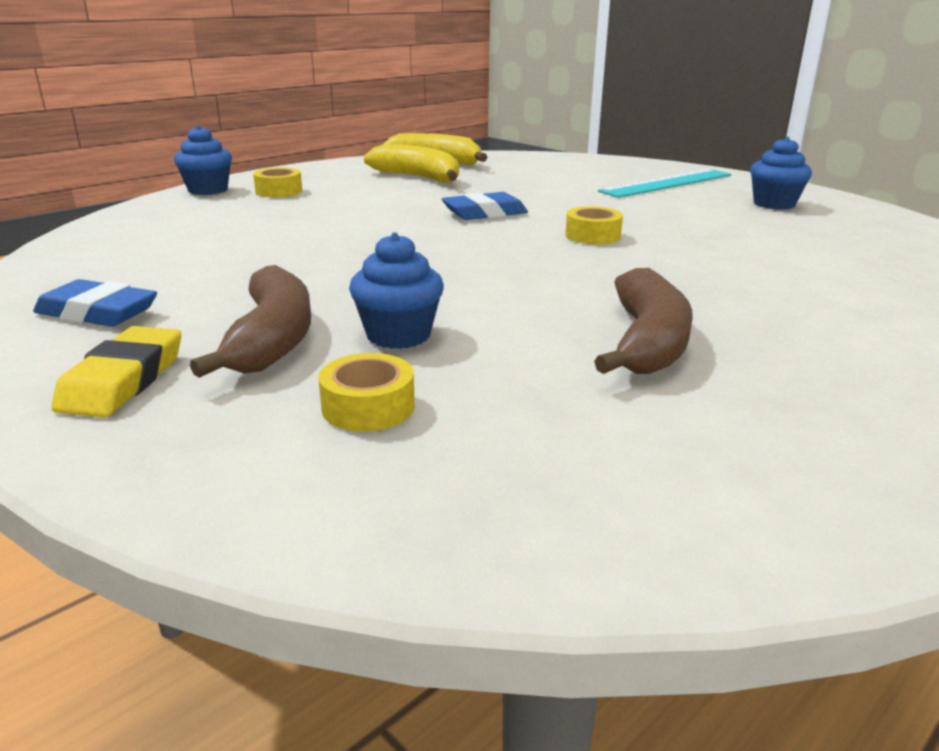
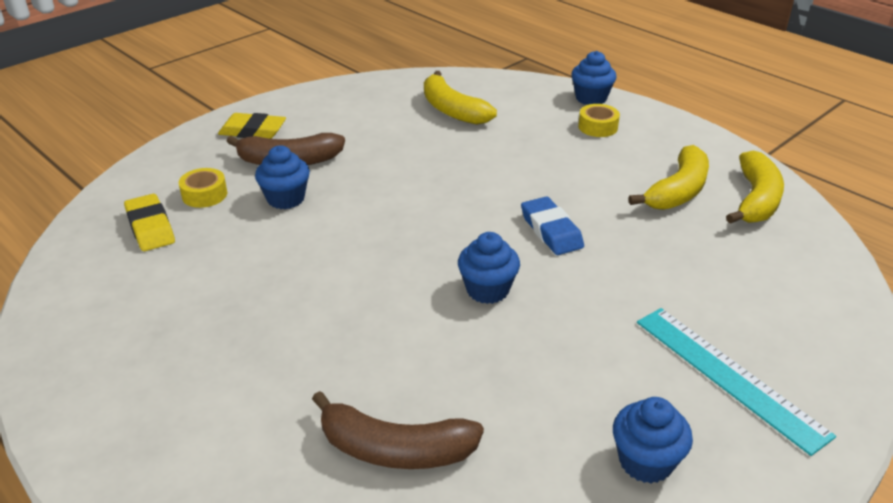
camera: 90 degrees right, 10 degrees up
(97, 312) = (335, 109): blue eraser -> none
(179, 243) = (452, 110): none -> yellow banana
(485, 452) = (150, 227): none -> yellow eraser
(592, 235) = (487, 290): yellow tape -> blue cupcake
(647, 342) = (252, 292): brown banana -> brown banana (395, 449)

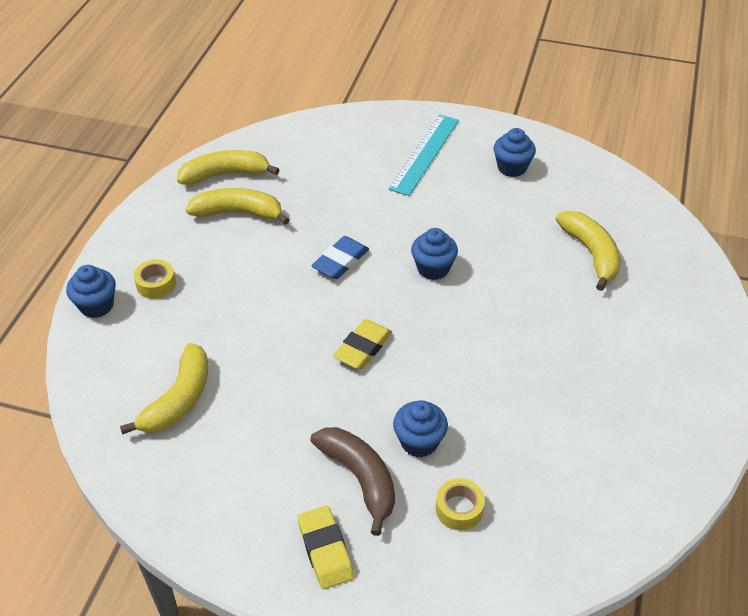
camera: 120 degrees left, 10 degrees up
(150, 227) = (532, 514): yellow eraser -> yellow eraser (363, 348)
(395, 449) = (591, 254): brown banana -> yellow banana

